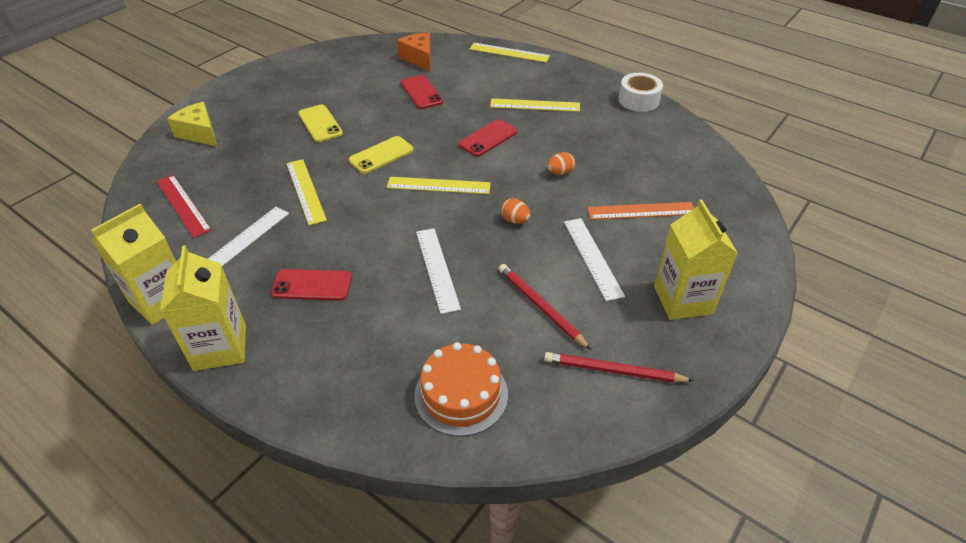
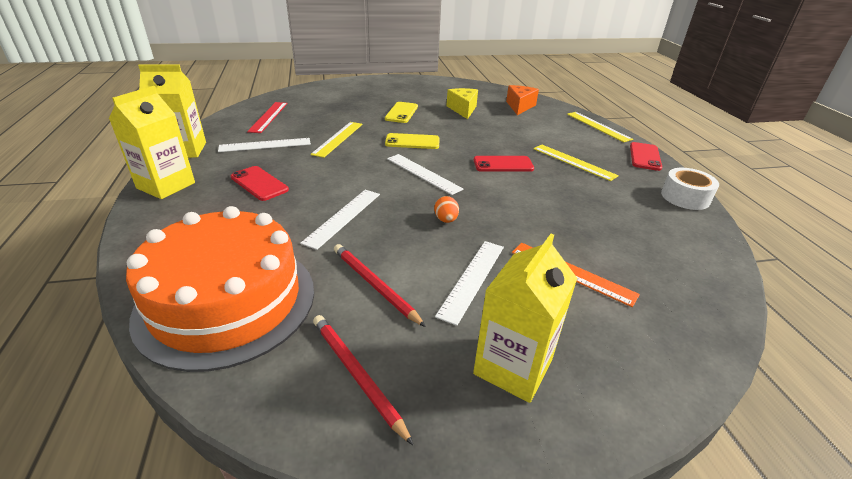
camera: 40 degrees right, 10 degrees down
(199, 133) = (331, 92): yellow cheese -> yellow cheese (463, 109)
(421, 92) = (493, 123): red phone -> red phone (644, 156)
(438, 185) = (423, 173): yellow ruler -> white ruler
(461, 394) = (226, 301): orange cake -> orange cake, size x1.77
(540, 307) = (374, 285): red pencil -> red pencil turned 45 degrees counterclockwise
(560, 173) = (532, 210): orange egg -> none

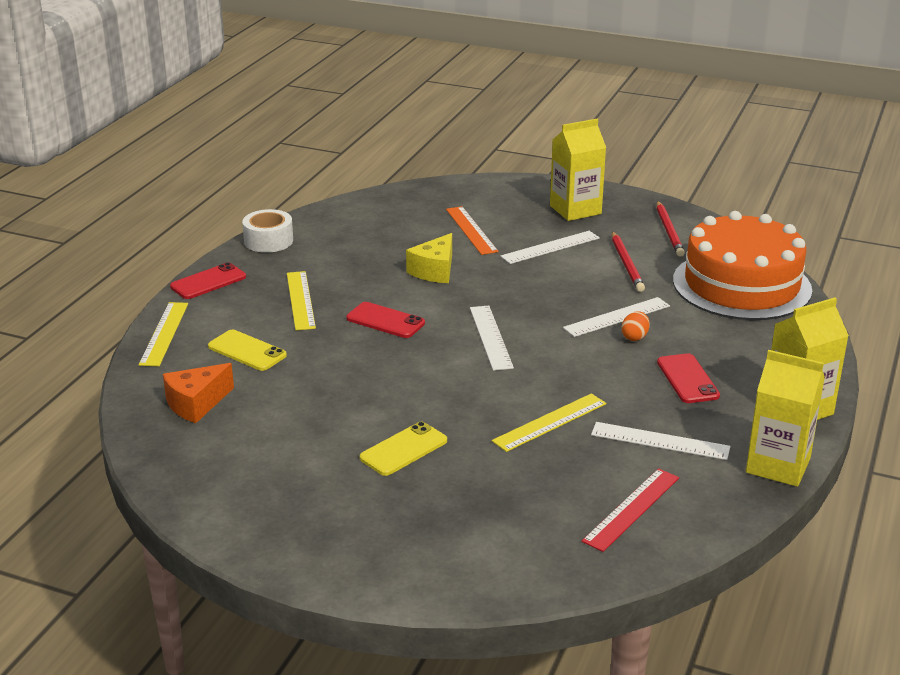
camera: 145 degrees left, 5 degrees down
(412, 142) = (452, 385): yellow phone -> yellow phone (247, 351)
(446, 220) = (522, 288): orange egg -> orange egg (634, 337)
(463, 109) = (296, 425): yellow cheese -> yellow cheese (434, 271)

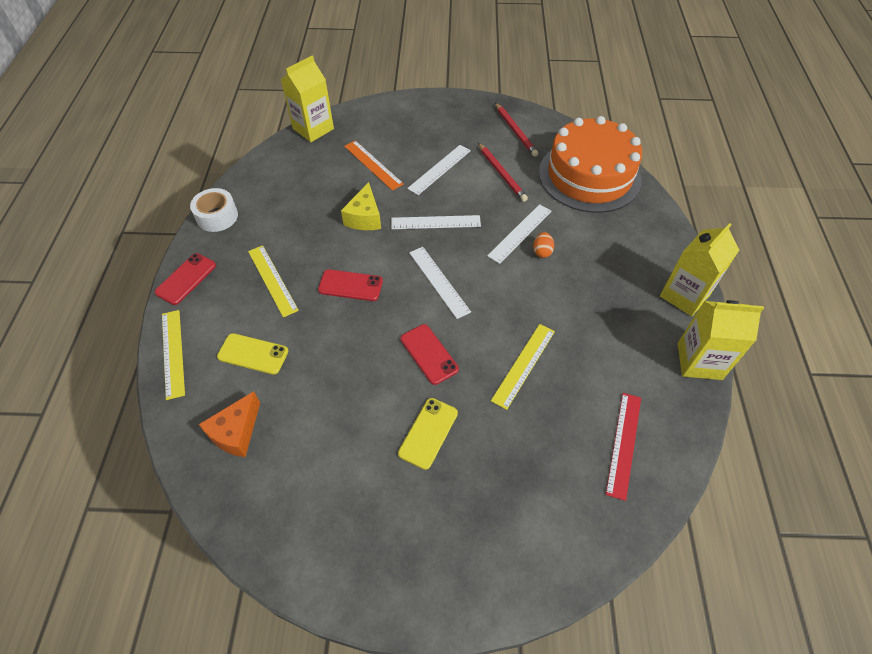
camera: 20 degrees left, 25 degrees up
(575, 210) = (440, 124): yellow carton -> yellow carton (313, 129)
(660, 441) = (609, 361): white ruler -> white ruler (435, 222)
(687, 379) = (598, 287): red phone -> red phone (429, 354)

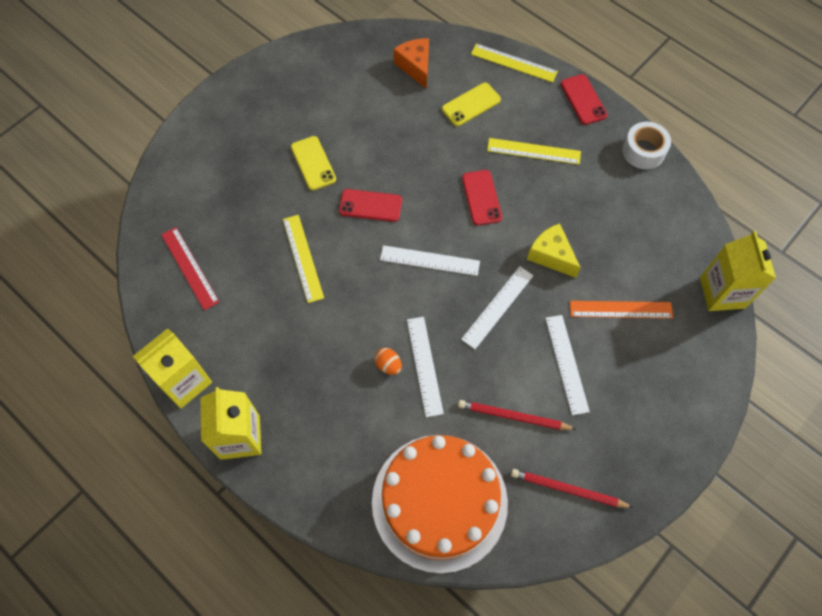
camera: 130 degrees right, 10 degrees up
(350, 285) = (481, 197): red phone -> red phone turned 60 degrees counterclockwise

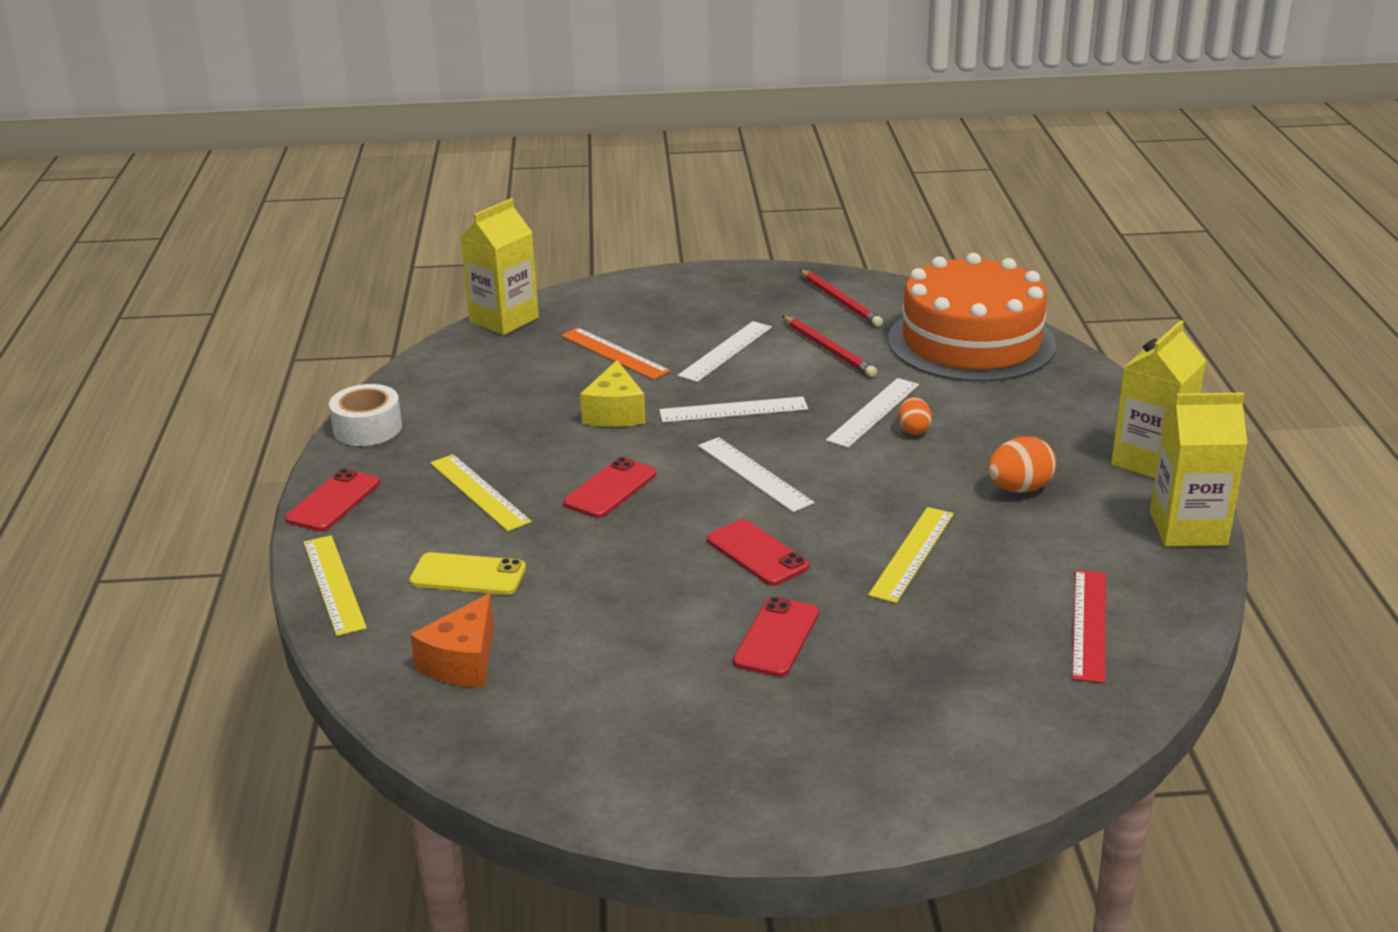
camera: 135 degrees left, 35 degrees down
(291, 351) = (1019, 489): none -> orange egg
(313, 163) = (777, 637): yellow phone -> red phone

